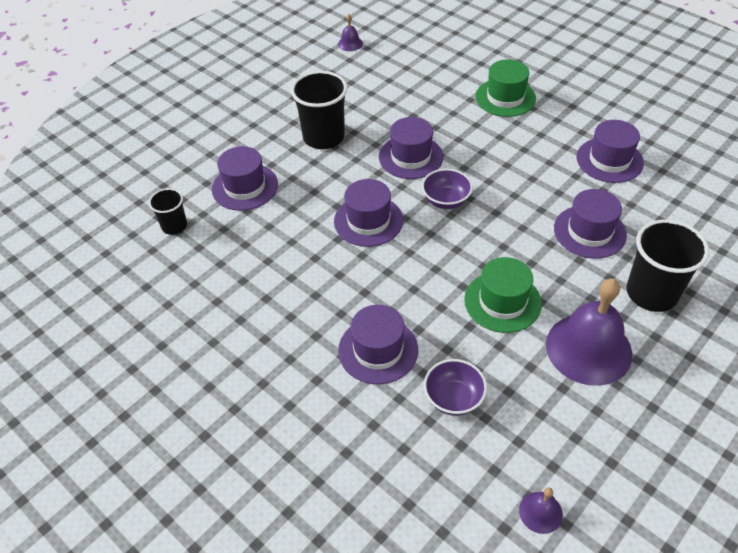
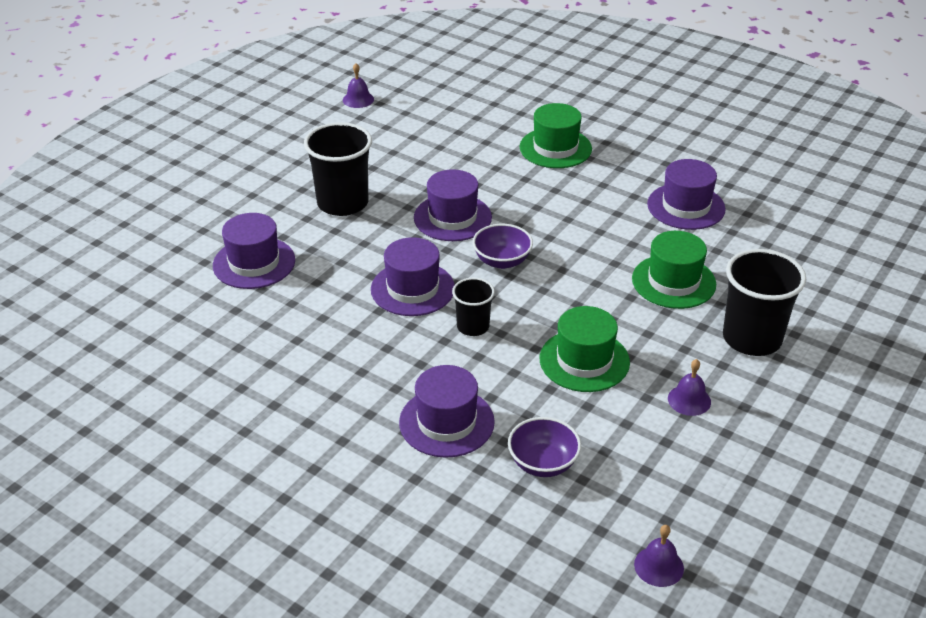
camera: 10 degrees left, 10 degrees down
(174, 226) = (172, 311): black cup -> black cup (473, 326)
(588, 349) = (689, 400): purple bell -> purple bell, size x0.44
(589, 232) = (673, 281): purple hat -> green hat

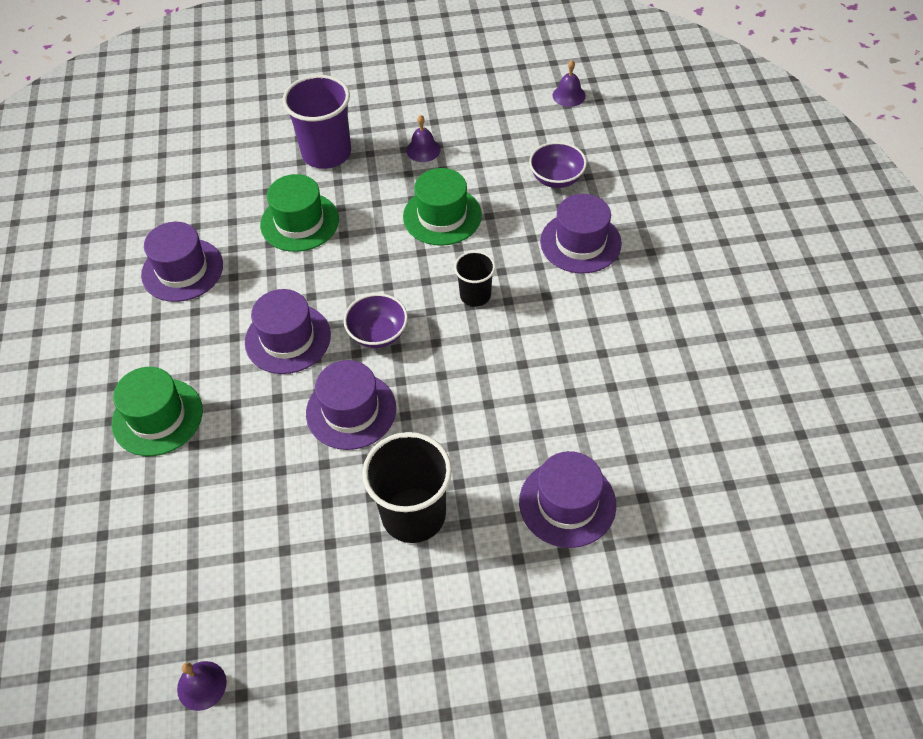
camera: 130 degrees left, 15 degrees up
(412, 289) = (474, 363): purple hat -> purple hat (288, 338)
(752, 338) = (326, 153): black cup -> purple cup

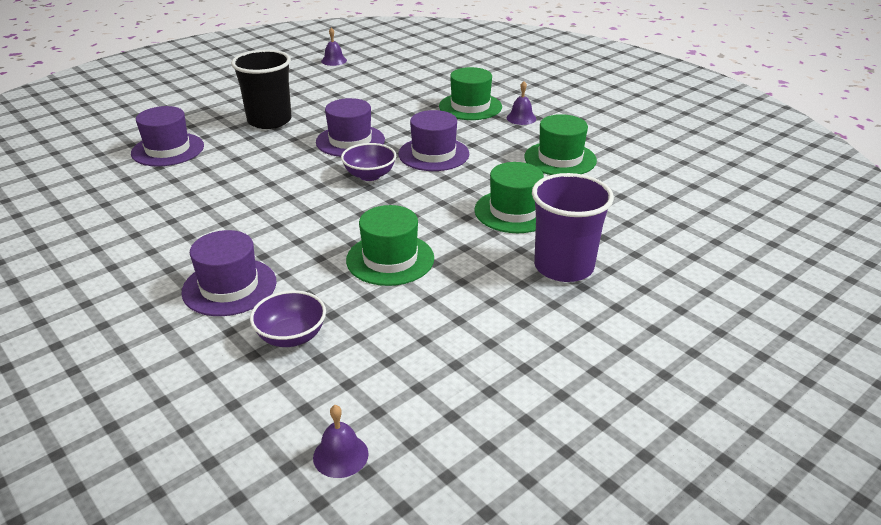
camera: 145 degrees right, 20 degrees down
(182, 270) = (560, 159): purple hat -> green hat
(423, 150) = (470, 308): purple bell -> purple bell (521, 118)
(475, 295) = (309, 218): black cup -> none

